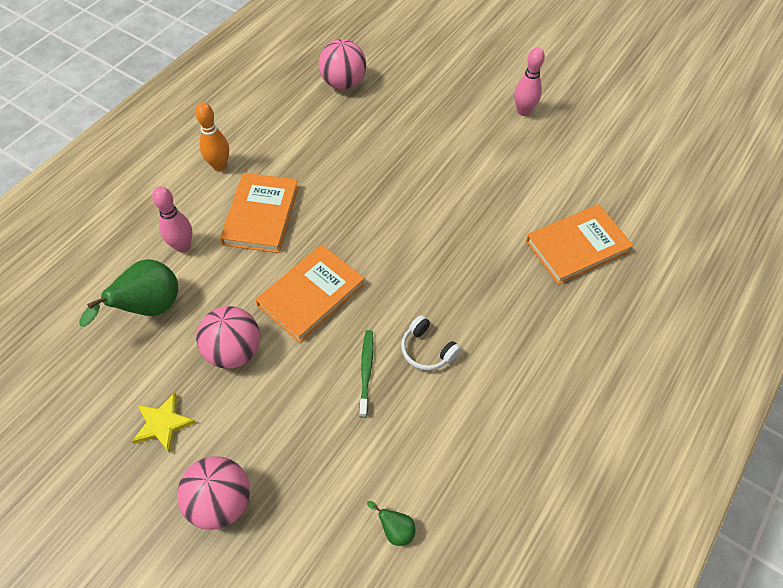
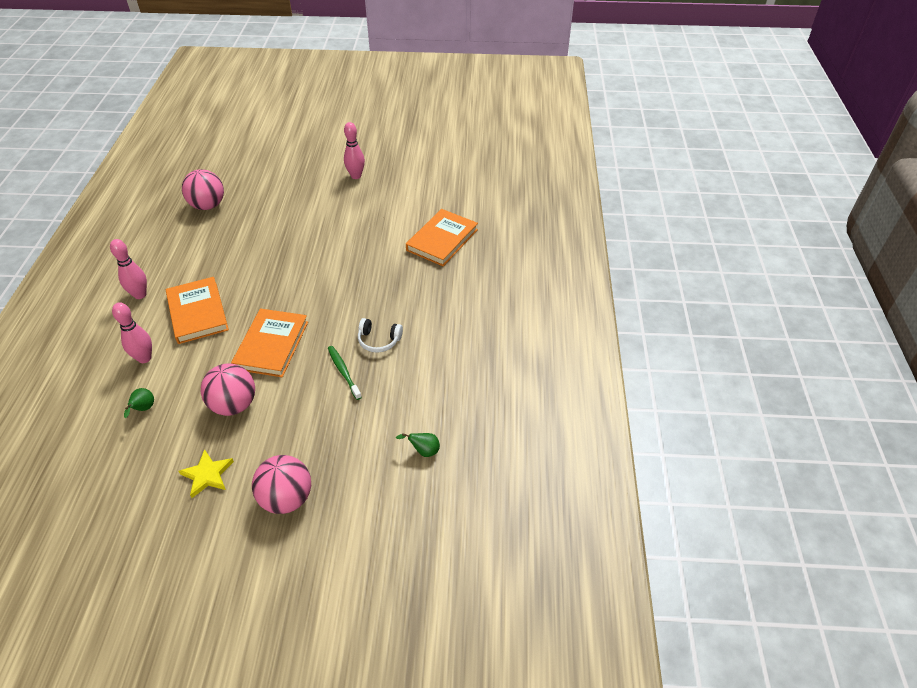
camera: 30 degrees left, 10 degrees down
(149, 308) = (143, 409): green pear -> green pear, size x0.47
(219, 165) = (140, 295): orange bowling pin -> pink bowling pin

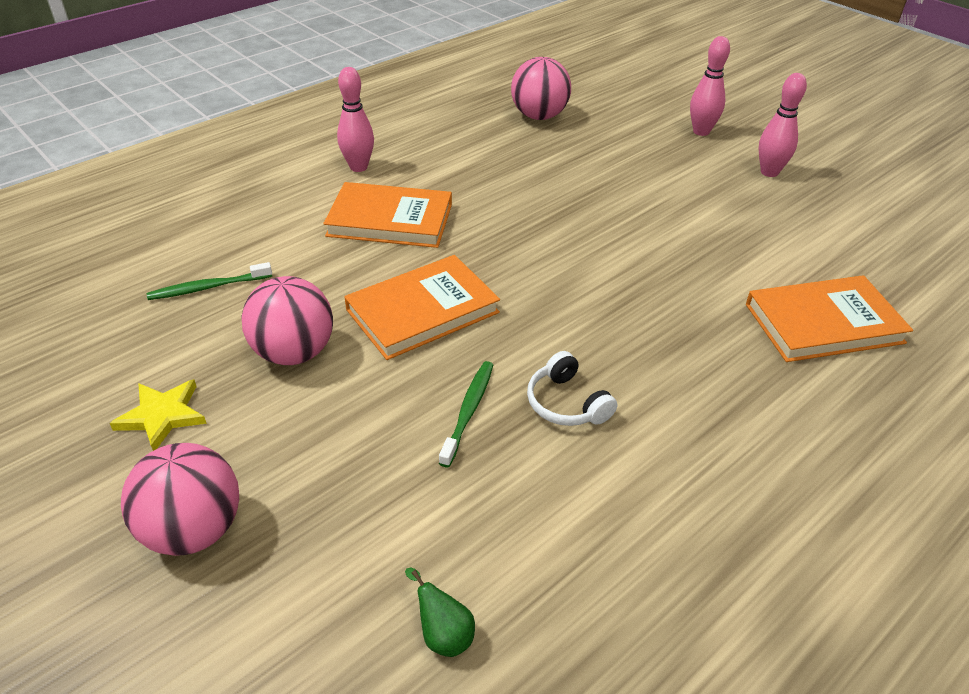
camera: 45 degrees right, 5 degrees down
(143, 409) = (208, 287): green pear -> green toothbrush
(144, 358) = (279, 234): pink bowling pin -> pink bowling pin (701, 131)
(198, 312) = (390, 220): orange book -> orange book turned 75 degrees clockwise

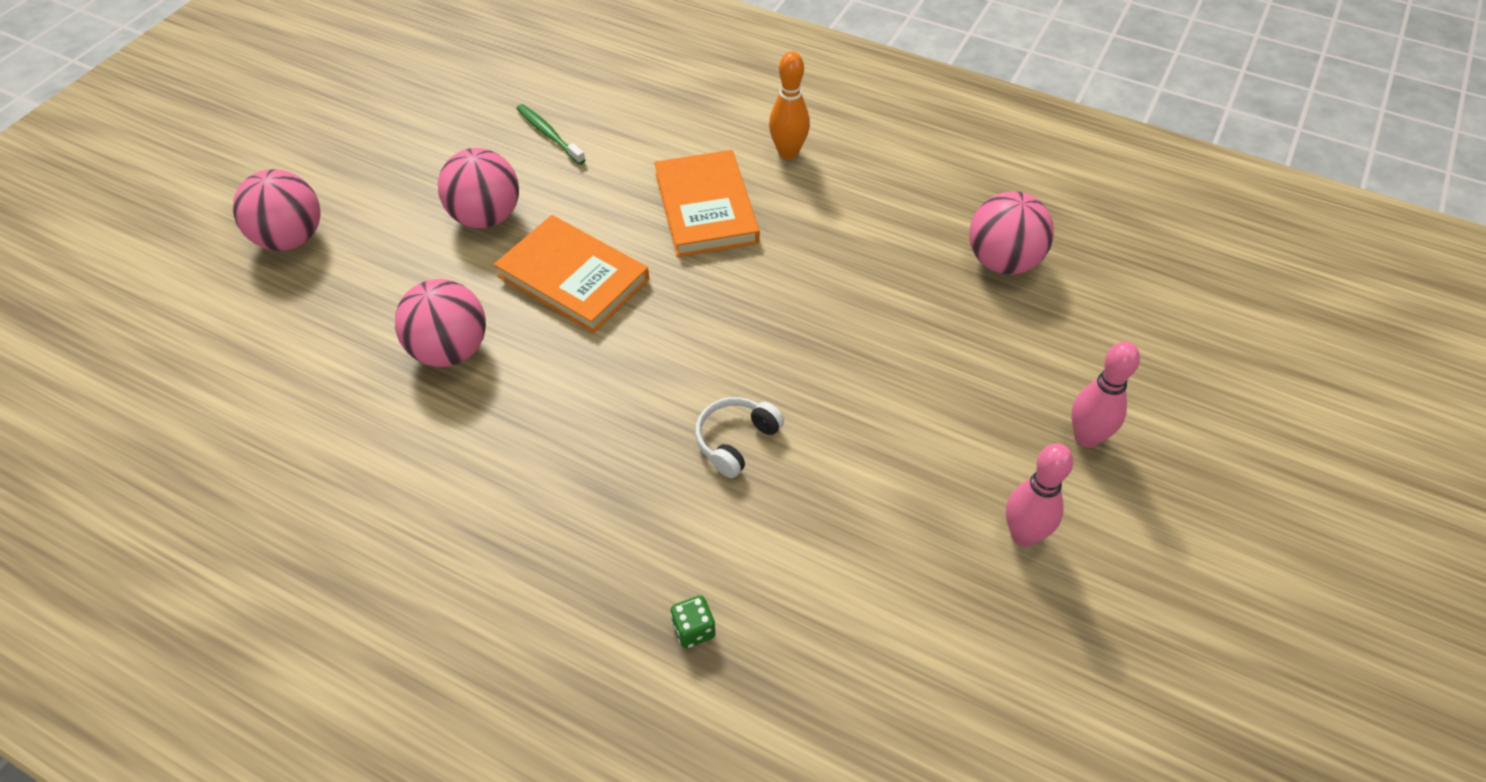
camera: 70 degrees right, 10 degrees up
(162, 416) = (393, 175): yellow star -> none
(358, 167) = (788, 153): pink bowling pin -> orange bowling pin
(443, 634) = (224, 402): green pear -> none
(468, 411) = (450, 350): green toothbrush -> pink ball
(566, 403) = (481, 417): white headphones -> white headphones (736, 441)
(823, 323) = (693, 630): orange book -> green dice

